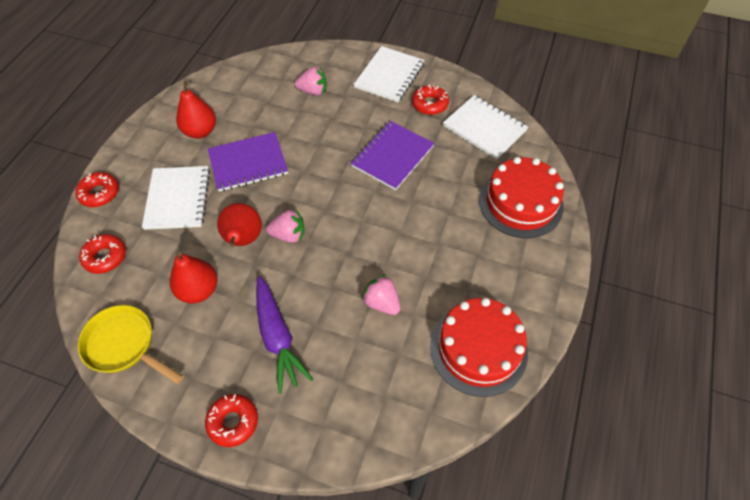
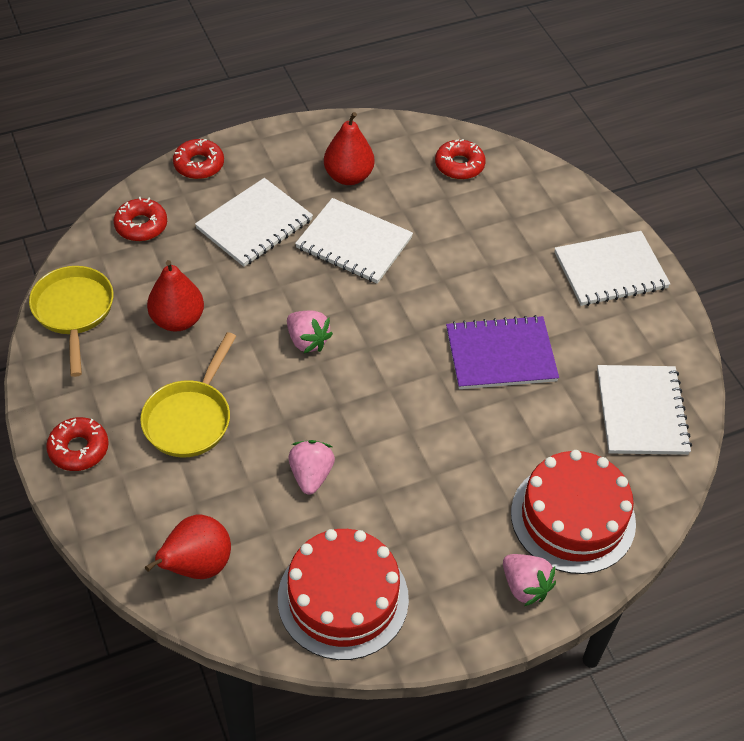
camera: 45 degrees right, 5 degrees down
(243, 240) = (264, 310): red pear -> red pear (197, 566)
(248, 163) = (354, 243): purple notebook -> white notebook
(277, 337) = (190, 418): purple carrot -> yellow pan
(313, 91) = (506, 222): pink strawberry -> pink strawberry (525, 586)
(429, 104) = (614, 336): red donut -> red donut (459, 165)

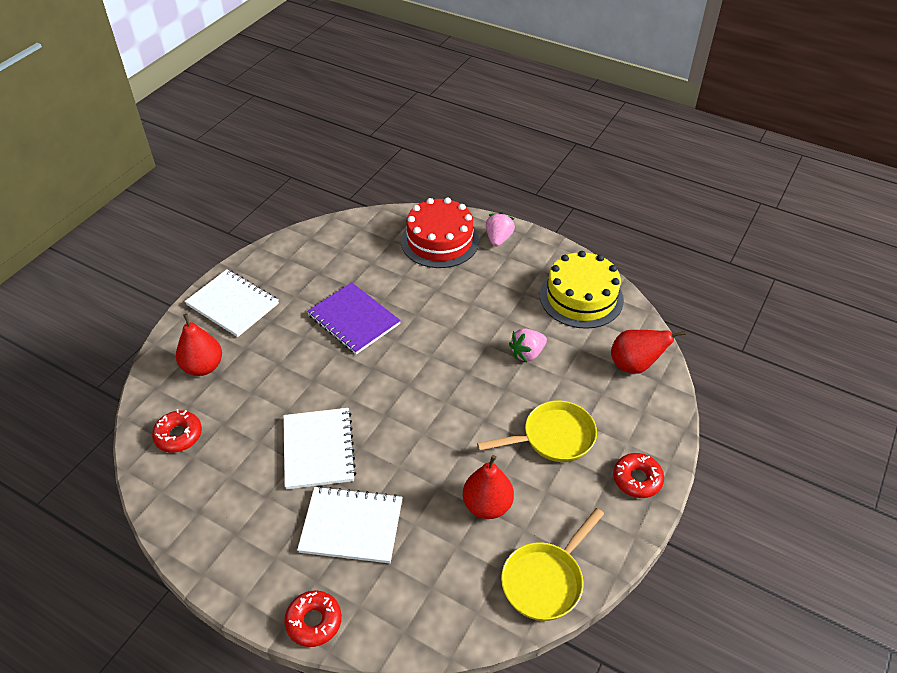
camera: 125 degrees left, 5 degrees down
(141, 225) = (421, 608): red donut -> none
(307, 341) = (433, 418): pink strawberry -> none
(343, 598) = (581, 297): red cake -> yellow cake
(348, 176) = (245, 499): red pear -> red pear (203, 367)
(641, 412) = (341, 245): white notebook -> none

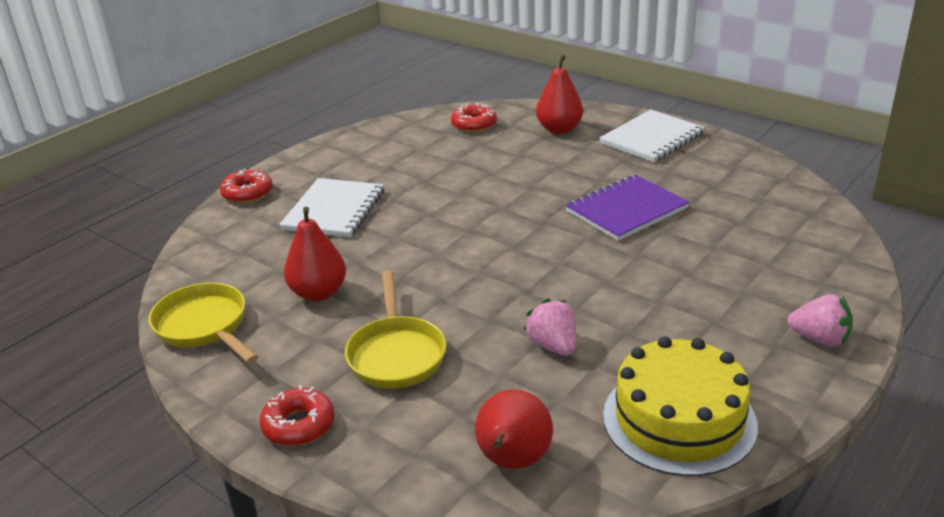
camera: 100 degrees right, 15 degrees down
(318, 449) = (434, 191): white notebook -> none
(440, 241) = (800, 280): red cake -> none

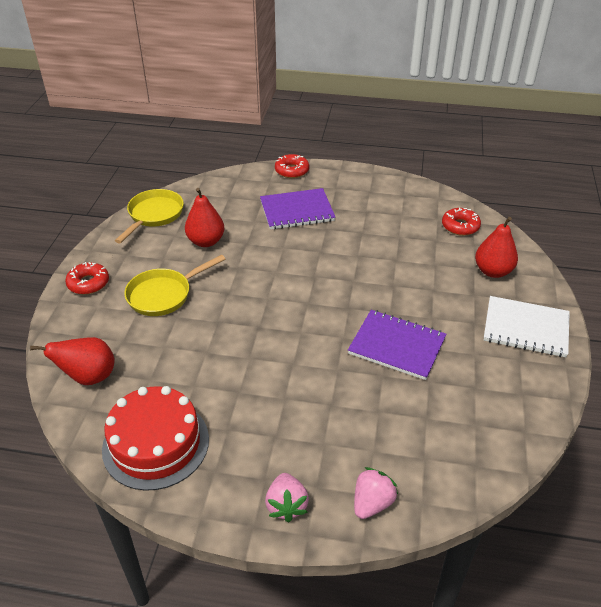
camera: 60 degrees right, 10 degrees up
(334, 210) = (297, 211): white notebook -> purple notebook
(553, 346) = (204, 359): pink strawberry -> pink strawberry (372, 503)
(679, 420) = (156, 444): yellow cake -> red cake

